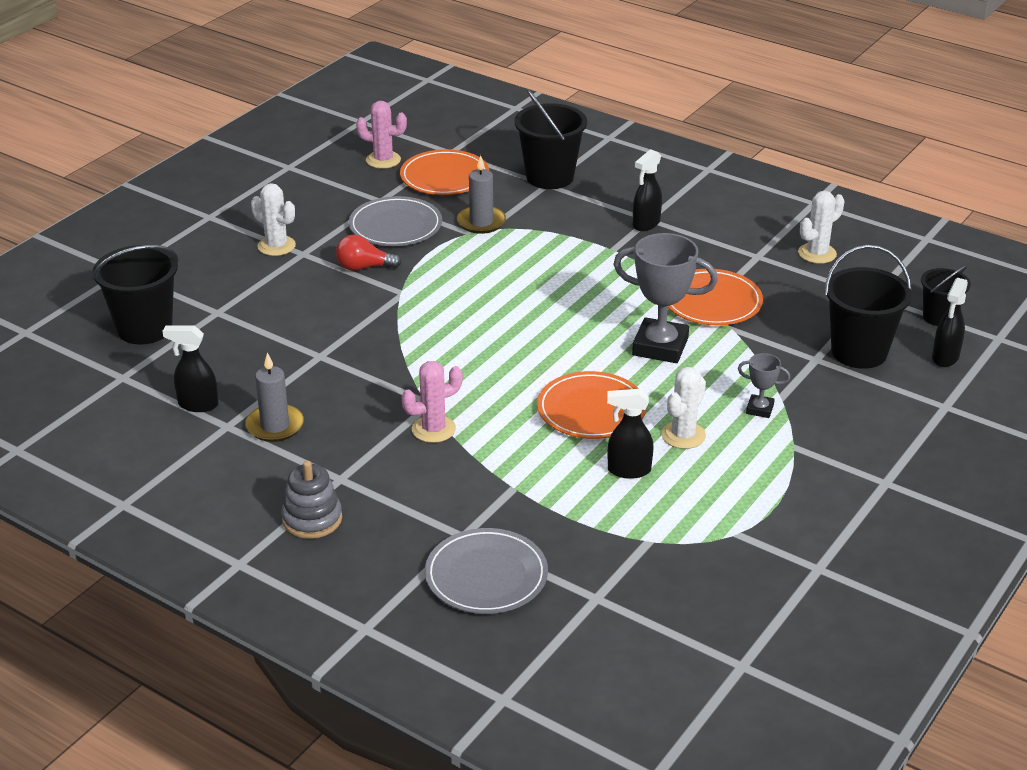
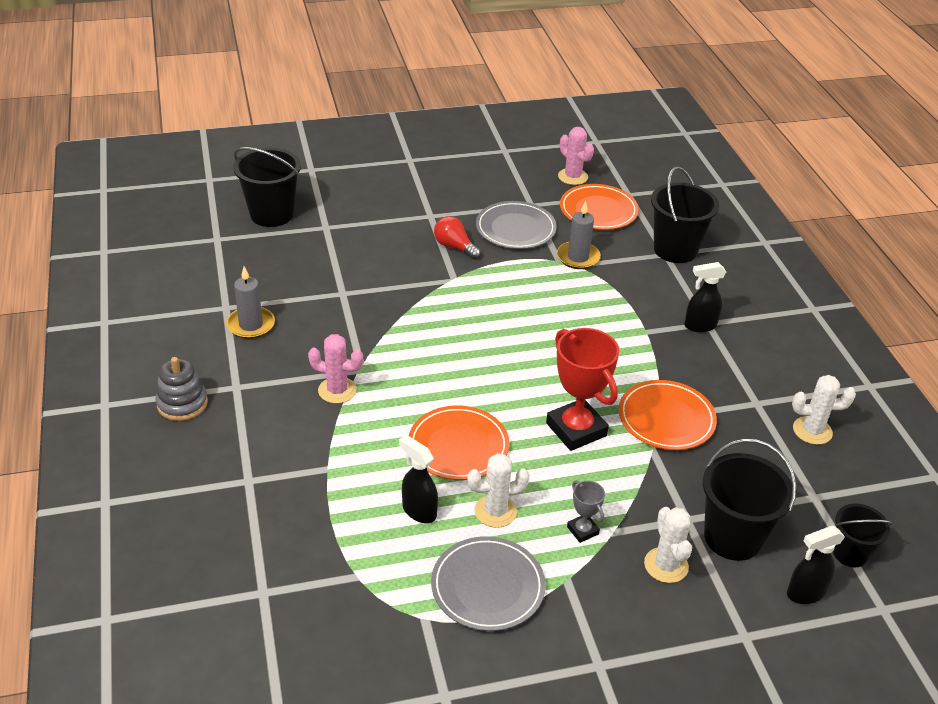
camera: 40 degrees right, 5 degrees up
(197, 405) = (230, 282): black spray bottle -> none
(276, 246) = (421, 201): white cactus -> white cactus (666, 565)
(486, 576) = (221, 521): grey plate -> grey plate (487, 586)
(660, 347) = (576, 429): grey trophy -> red trophy

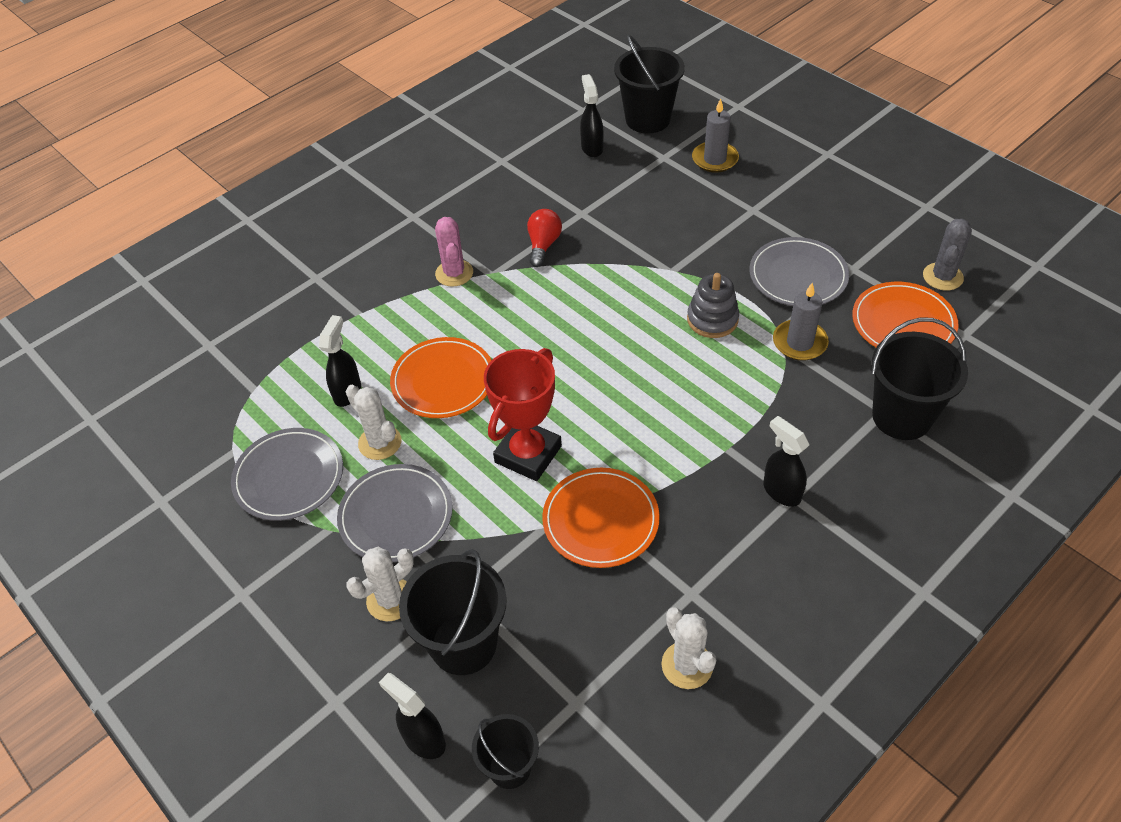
camera: 65 degrees right, 10 degrees up
(182, 403) = (372, 200): grey stacking toy -> grey stacking toy (712, 319)
(251, 325) = (492, 185): grey candle -> grey candle (715, 159)
(270, 255) = (592, 148): none -> black spray bottle
(454, 247) = (721, 248): red light bulb -> red light bulb (543, 245)
(573, 177) = (942, 277): pink cactus -> grey cactus
(582, 530) = (396, 516): grey trophy -> grey plate

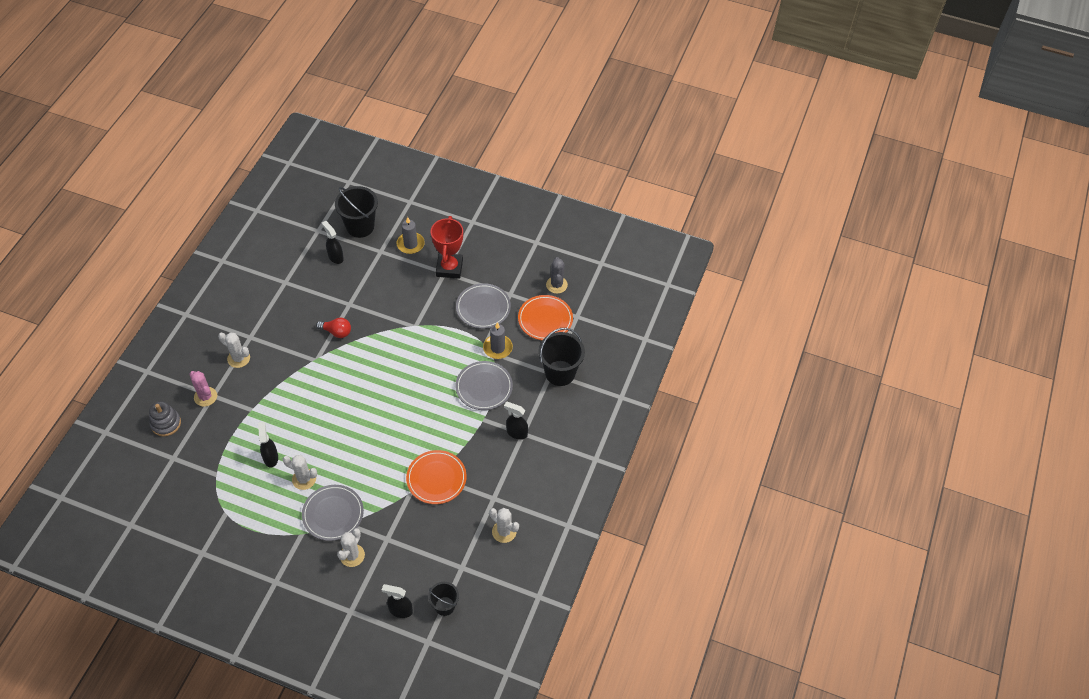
camera: 30 degrees left, 5 degrees up
(289, 477) = (265, 515): grey plate -> grey plate (484, 387)
(381, 239) = (238, 358): none -> white cactus
(443, 381) = (320, 433): orange plate -> none
(454, 273) = (294, 366): pink cactus -> pink cactus (205, 397)
(463, 644) = (398, 562): black bucket -> none
(528, 454) = (385, 457): red trophy -> red trophy (449, 268)
(543, 245) = (336, 332): red light bulb -> red light bulb turned 120 degrees clockwise
(712, 319) = (448, 349): grey stacking toy -> grey stacking toy (166, 423)

